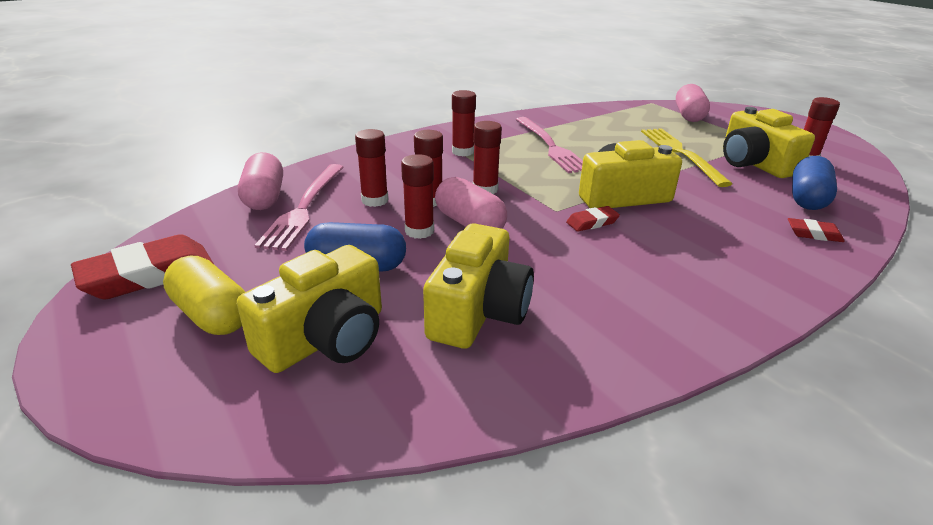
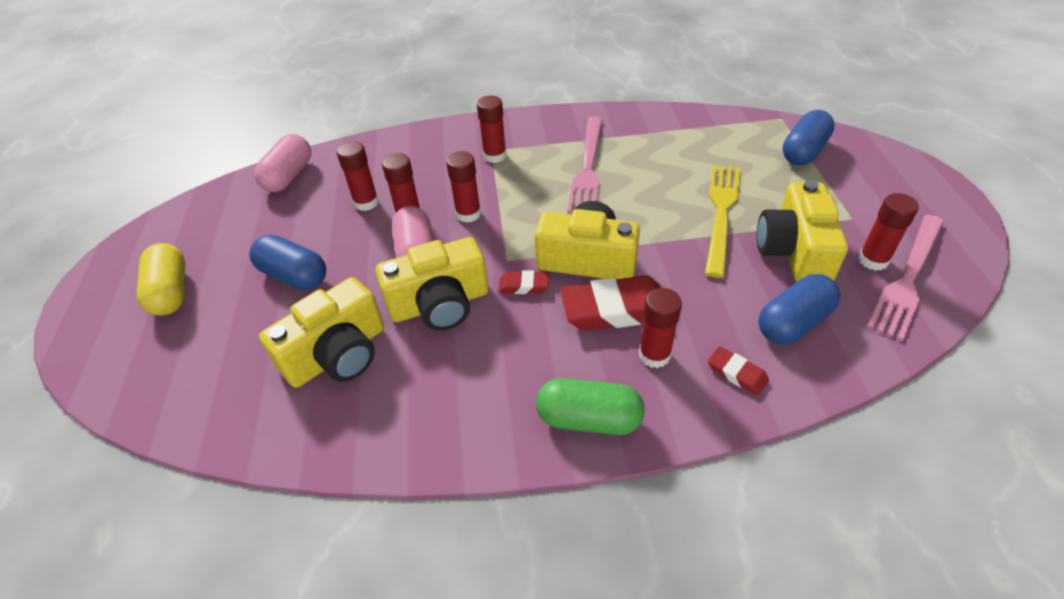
camera: 30 degrees right, 15 degrees up
(148, 274) = (161, 239): red eraser -> red eraser (615, 309)
(304, 208) = (308, 196): pink fork -> pink fork (908, 278)
(326, 338) = (220, 340): yellow camera -> yellow camera (440, 304)
(419, 231) = (370, 251): red glue stick -> red glue stick (654, 355)
(689, 115) = (803, 151): pink capsule -> blue capsule
(756, 290) = (589, 419): none -> green capsule

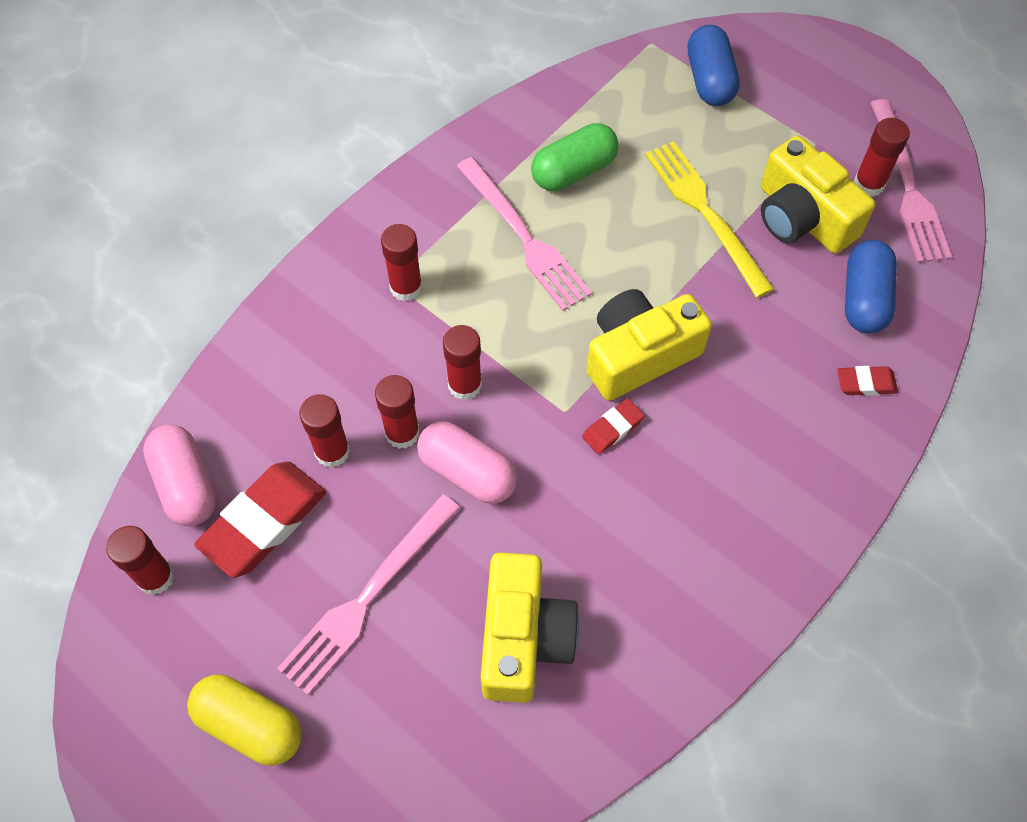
camera: 45 degrees left, 15 degrees up
(294, 276) = (367, 597): blue capsule -> pink fork
(440, 304) = (557, 509): yellow camera -> none
(589, 419) = (800, 517): green capsule -> green capsule (573, 171)
(615, 309) = (717, 393): red eraser -> red eraser (264, 522)
(654, 355) = (791, 415): red glue stick -> red glue stick (155, 577)

